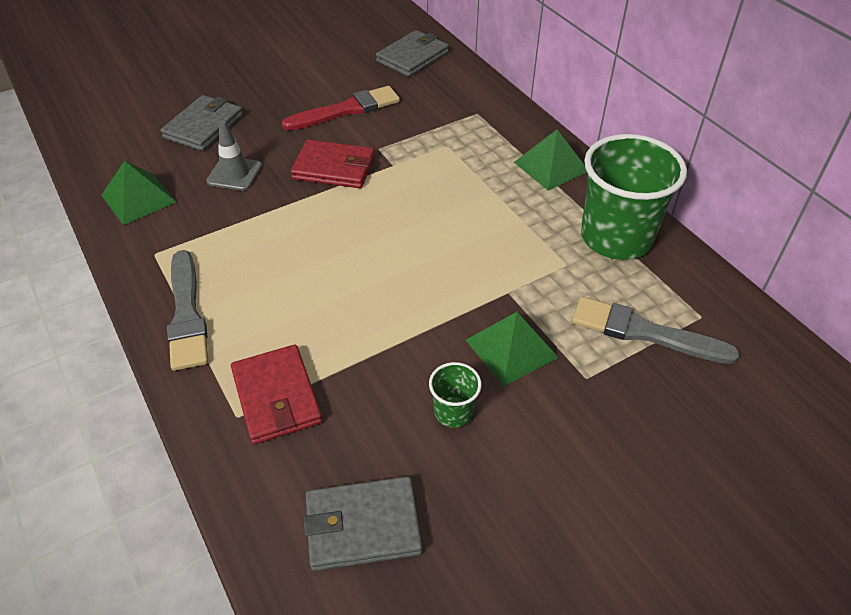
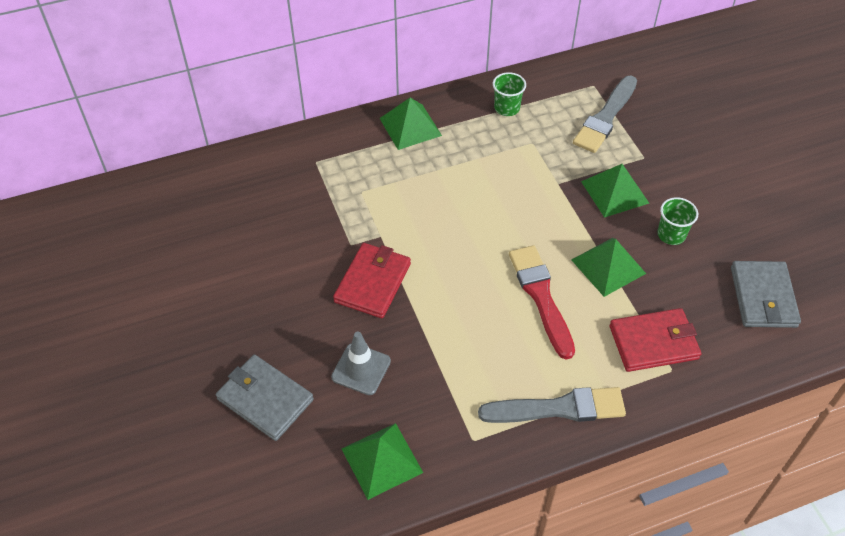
camera: 80 degrees left, 5 degrees up
(346, 110) = (276, 264): red brush -> red brush (541, 297)
(387, 347) = (608, 266): none -> green pyramid
(412, 57) = (194, 197): grey wallet -> none
(616, 237) = (507, 108): green cup -> green cup, size x0.45

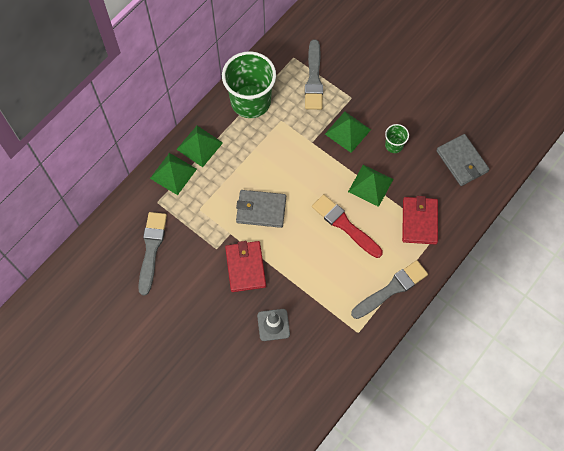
camera: 30 degrees left, 15 degrees up
(265, 399) = (232, 372): grey wallet -> grey wallet (261, 210)
(271, 207) = (151, 249): none -> grey brush
(382, 460) = (318, 371): green pyramid -> green pyramid (173, 173)
(507, 108) = (250, 101): green cup -> green cup, size x2.24
(653, 342) = (419, 221): red wallet -> red wallet turned 45 degrees counterclockwise

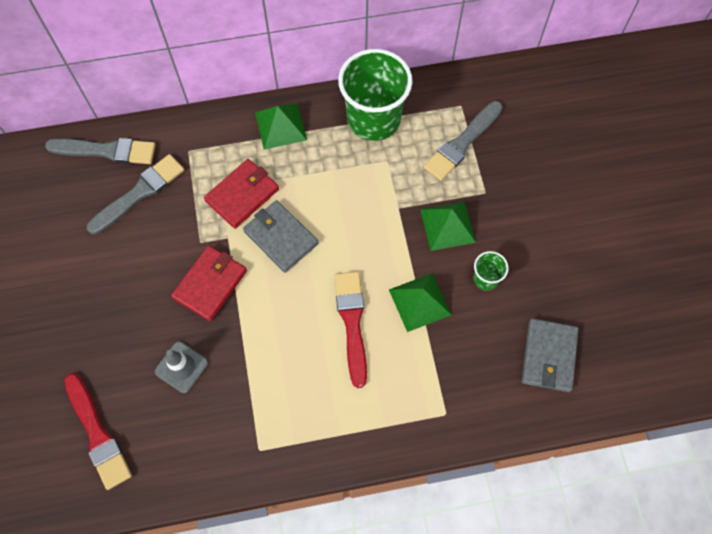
camera: 40 degrees right, 0 degrees up
(173, 173) = (229, 134): green pyramid -> none
(261, 399) = (98, 434): none -> red brush
(391, 289) = (338, 433): grey brush -> grey brush (106, 151)
(419, 221) = (438, 384): red wallet -> red wallet (242, 195)

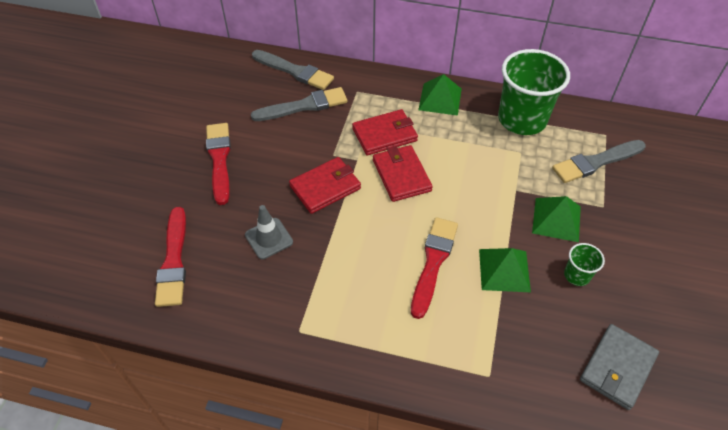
camera: 25 degrees right, 15 degrees down
(81, 298) = (219, 159): none -> red brush
(280, 237) = (401, 175): grey wallet -> red wallet

